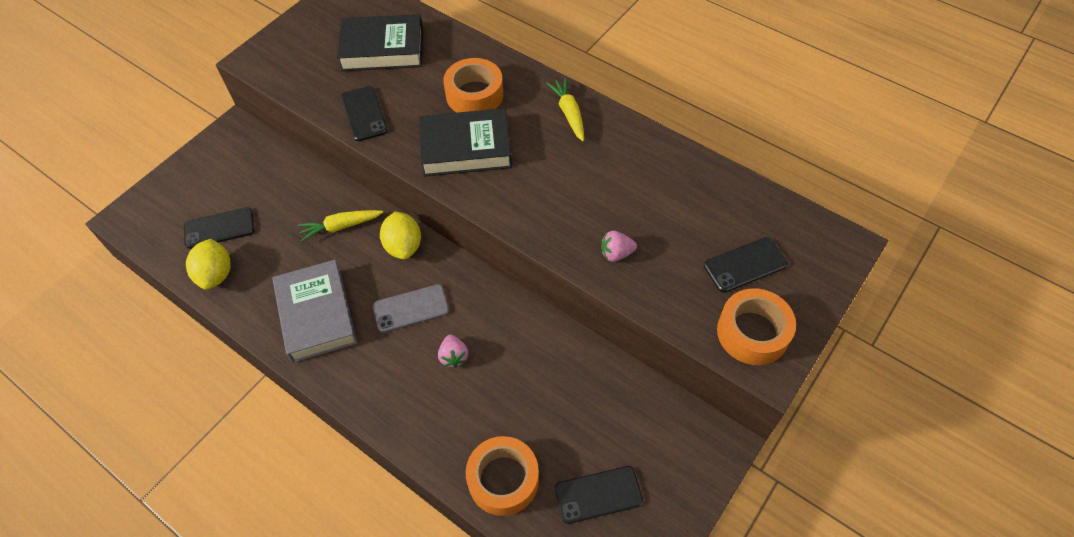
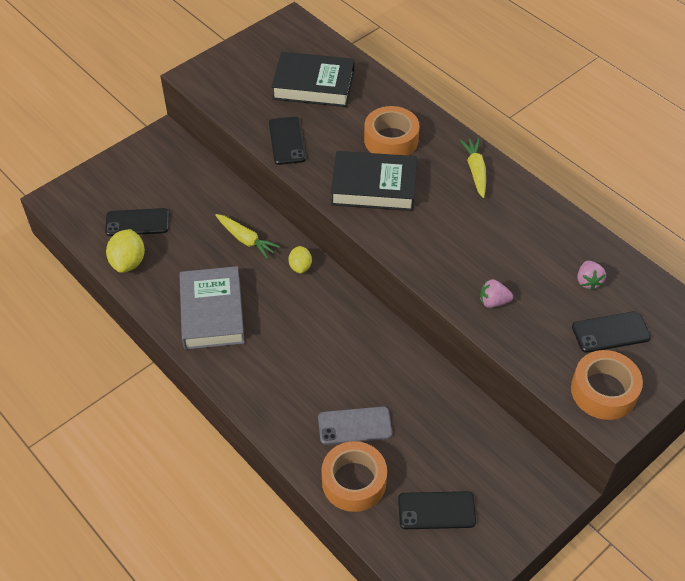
camera: 10 degrees right, 5 degrees down
(340, 227) = (246, 240): yellow carrot -> yellow carrot turned 135 degrees counterclockwise
(403, 246) = (300, 266): yellow lemon -> yellow lemon, size x0.63
(411, 308) = (297, 322): grey phone -> grey phone (354, 426)
(454, 356) = (329, 370): pink strawberry -> pink strawberry (588, 281)

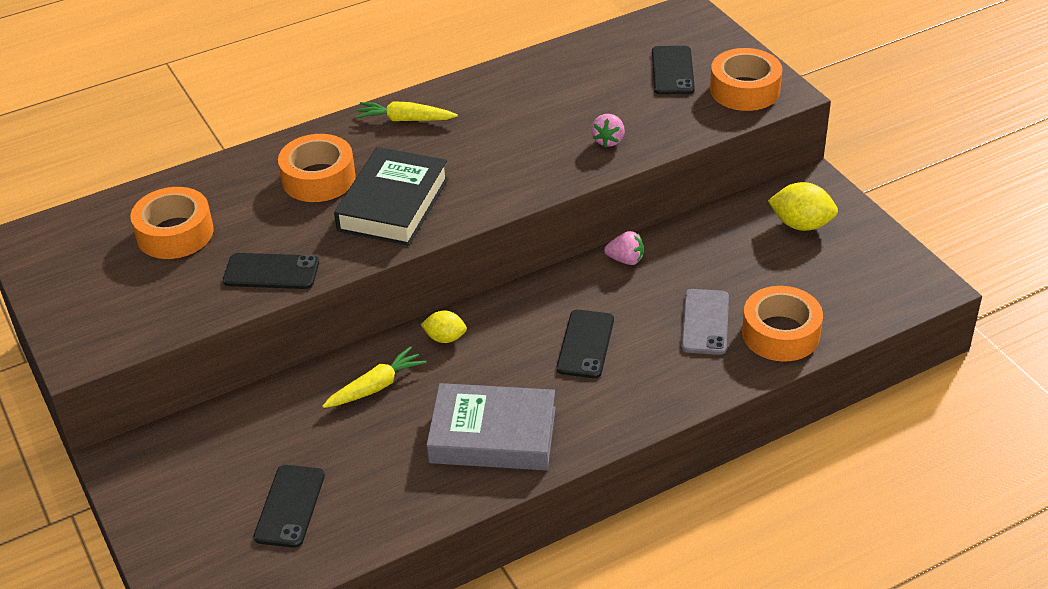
camera: 75 degrees left, 10 degrees down
(128, 262) = (365, 522): yellow lemon -> yellow lemon (801, 224)
(313, 85) = (175, 233): black book -> orange tape
(436, 510) = (827, 274): black phone -> black phone (585, 344)
(588, 281) = (601, 72): pink strawberry -> pink strawberry (625, 260)

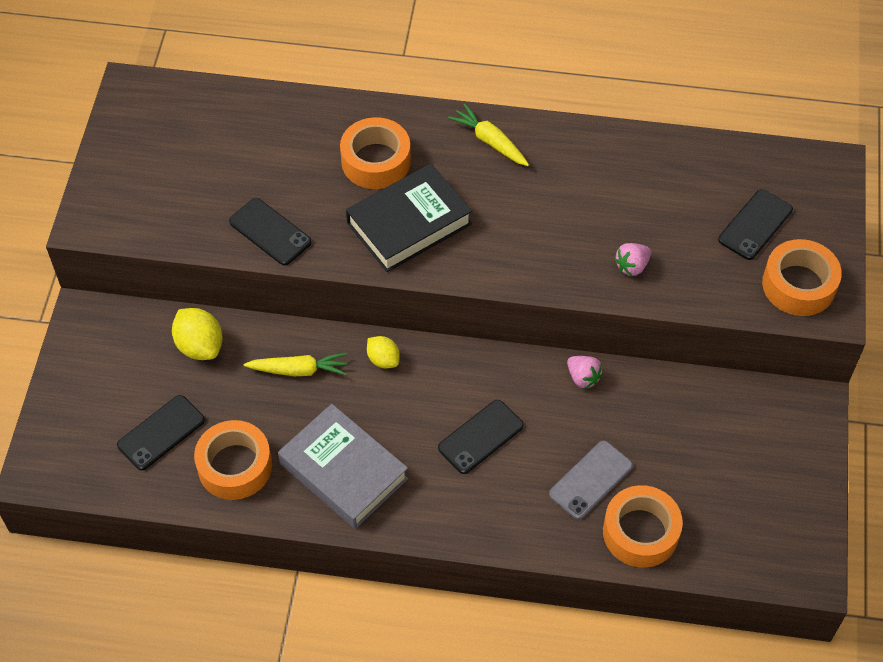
camera: 35 degrees right, 15 degrees up
(175, 233) = (233, 150): orange tape -> orange tape (235, 466)
(801, 224) = (760, 439): yellow lemon -> yellow lemon (200, 346)

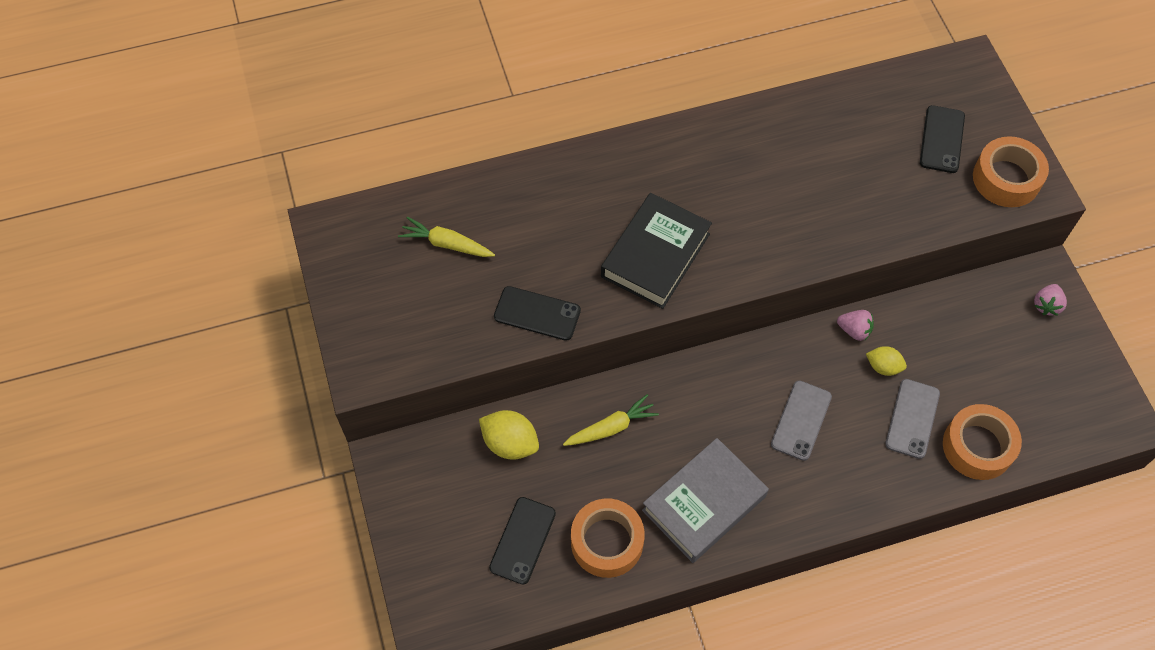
camera: 25 degrees left, 5 degrees up
(343, 471) = (704, 503): grey book -> grey book turned 60 degrees counterclockwise
(376, 161) = (592, 208): orange tape -> none
(383, 359) = (679, 386): yellow lemon -> yellow lemon (883, 367)
(480, 437) = (801, 420): black phone -> grey phone
(490, 141) = (680, 151): yellow carrot -> yellow carrot (446, 244)
(632, 266) = (865, 217): pink strawberry -> pink strawberry (1046, 305)

